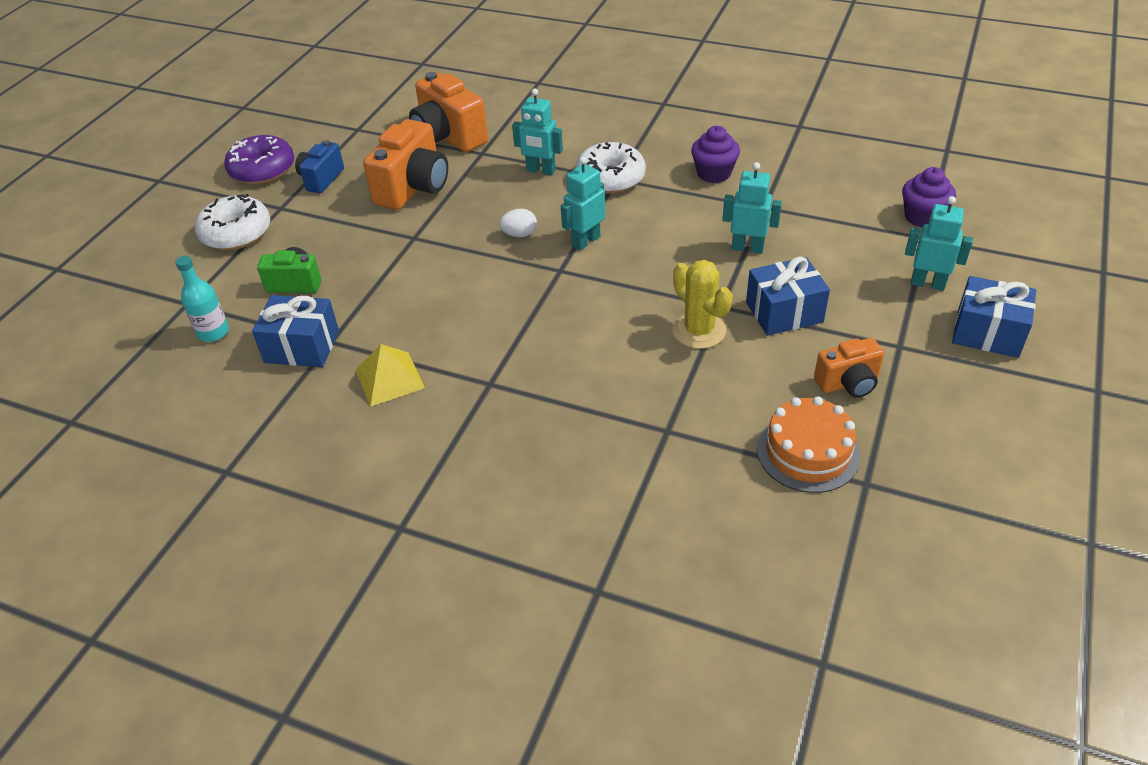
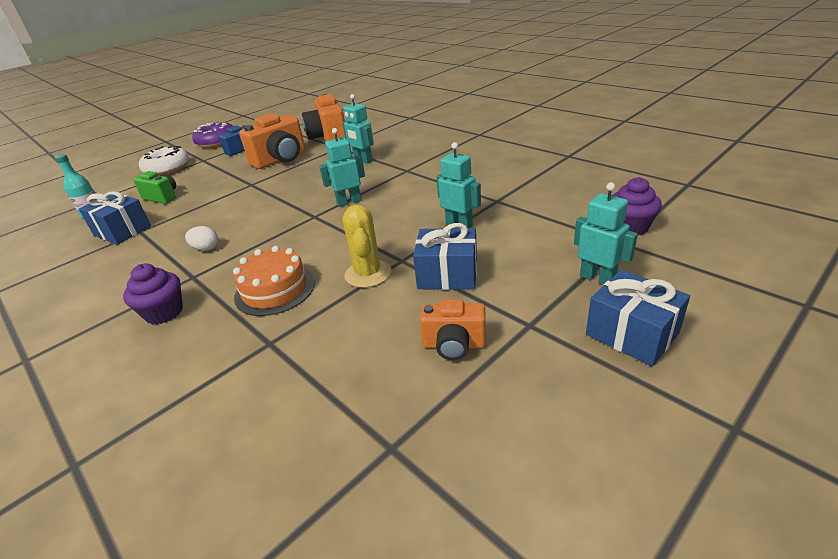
camera: 25 degrees right, 10 degrees down
(389, 378) = (142, 259): yellow pyramid -> none
(519, 234) = (312, 192): white egg -> white egg (206, 248)
(610, 178) = (403, 169): white donut -> none
(714, 173) = (477, 176): purple cupcake -> purple cupcake (164, 312)
(808, 452) = (363, 397): orange cake -> orange cake (275, 290)

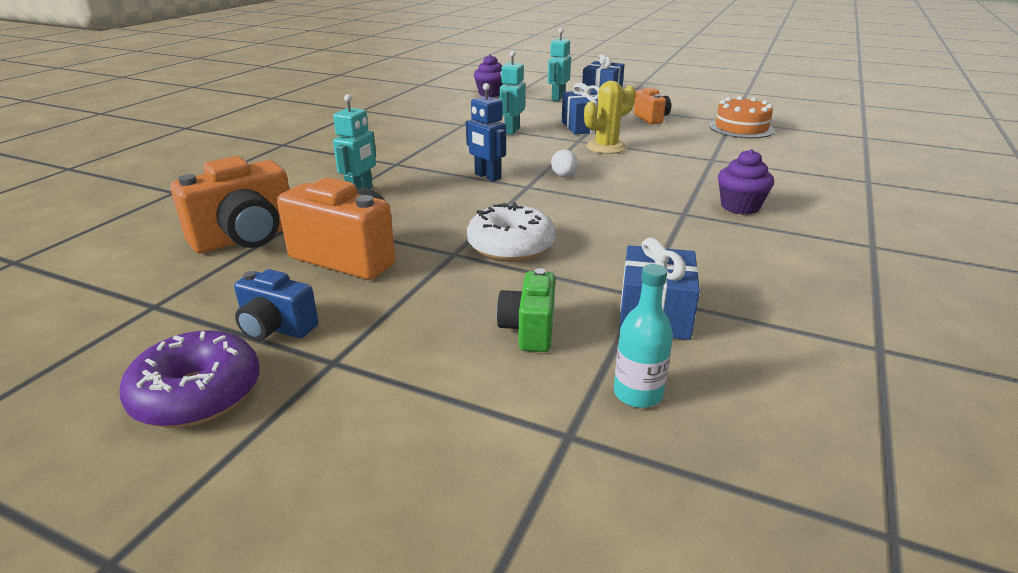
camera: 115 degrees left, 5 degrees down
(167, 169) = (385, 402): white donut -> white donut (511, 246)
(206, 248) = (634, 225): white egg -> white egg (564, 176)
(275, 290) = (659, 172): orange cake -> orange cake (741, 128)
(349, 202) = (487, 176): turquoise robot -> blue robot

